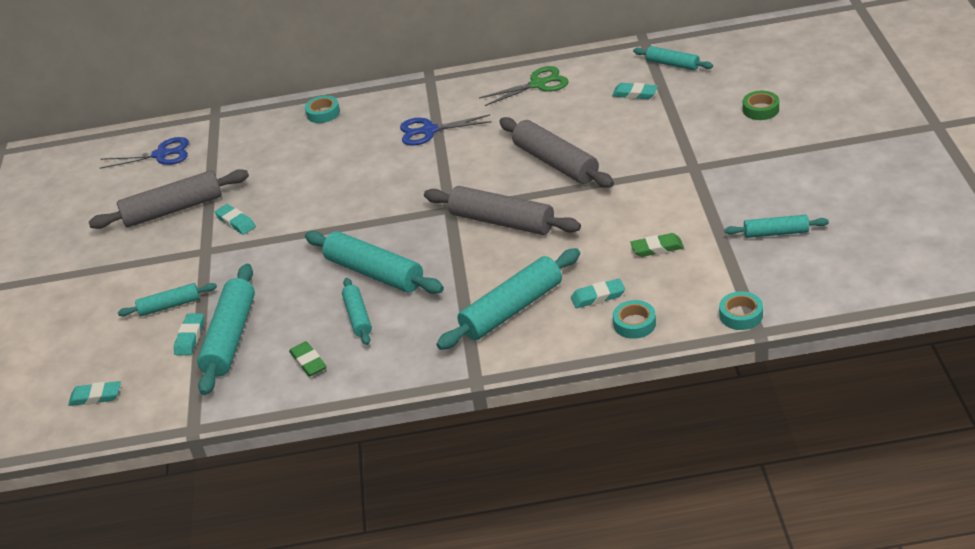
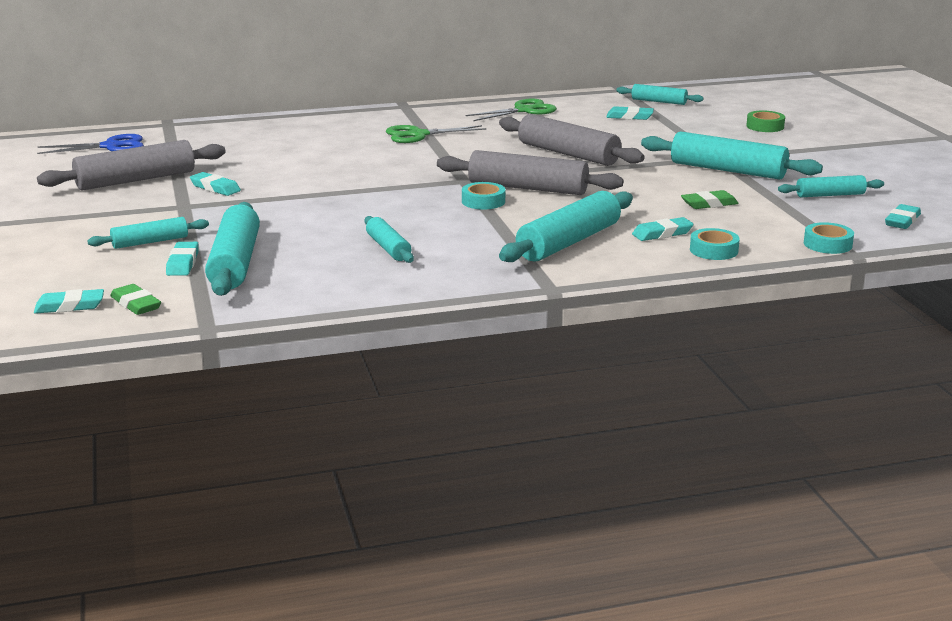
camera: 15 degrees left, 15 degrees down
(308, 362) = (340, 279): green eraser -> green eraser (136, 304)
(323, 113) = (294, 124): turquoise tape -> turquoise tape (483, 201)
(374, 273) = (395, 220): turquoise rolling pin -> turquoise rolling pin (727, 170)
(429, 131) = (418, 135): blue scissors -> green scissors
(826, 277) = (902, 221): none -> turquoise eraser

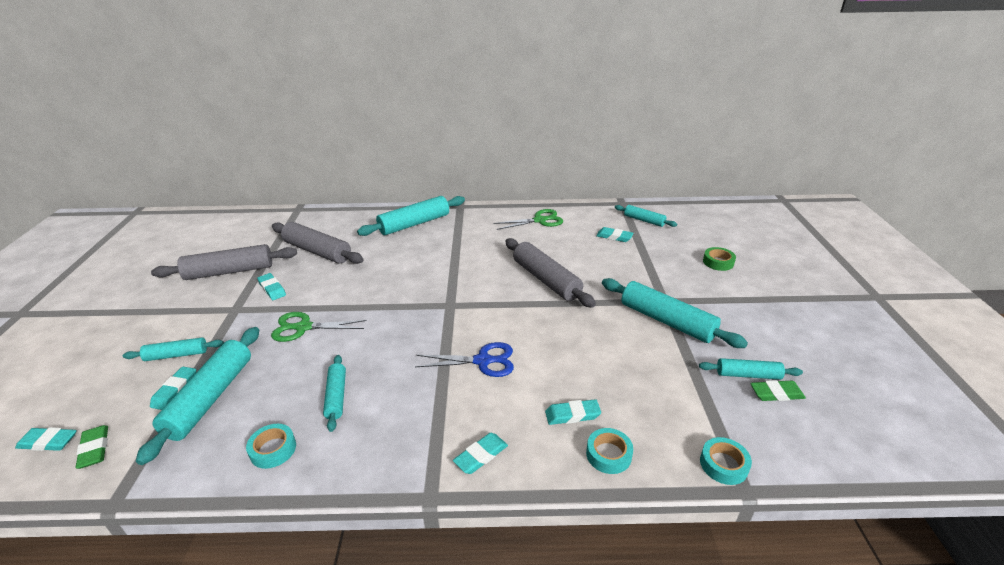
camera: 15 degrees right, 10 degrees up
(110, 146) = (245, 230): blue scissors -> blue scissors (482, 361)
(418, 135) = (450, 241): green scissors -> green scissors (303, 327)
(483, 201) = (448, 337): turquoise tape -> turquoise tape (273, 449)
(527, 188) = (492, 323): grey rolling pin -> grey rolling pin (317, 251)
(569, 242) = (485, 414): turquoise rolling pin -> turquoise rolling pin (414, 224)
(709, 204) = (632, 372): green eraser -> green eraser (776, 393)
(902, 221) = (810, 433): turquoise eraser -> turquoise eraser (481, 456)

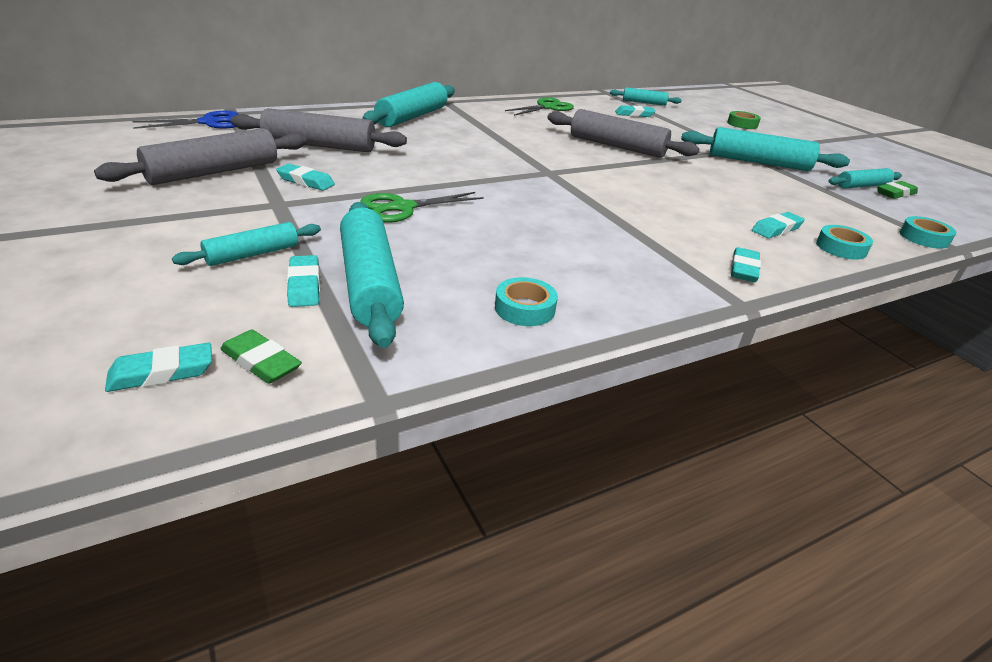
camera: 30 degrees left, 0 degrees up
(336, 396) = (532, 255): turquoise rolling pin -> none
(482, 361) = (644, 207): blue scissors -> blue scissors (209, 122)

